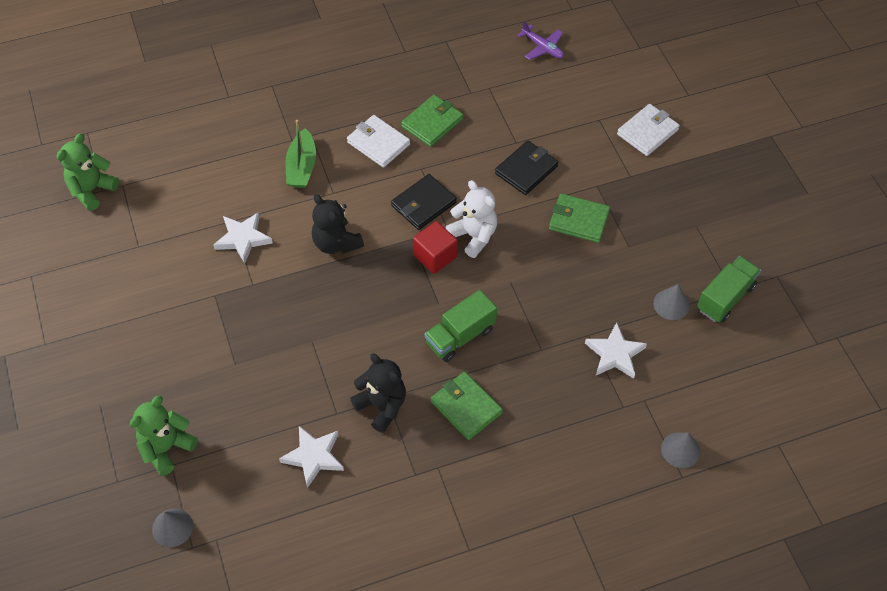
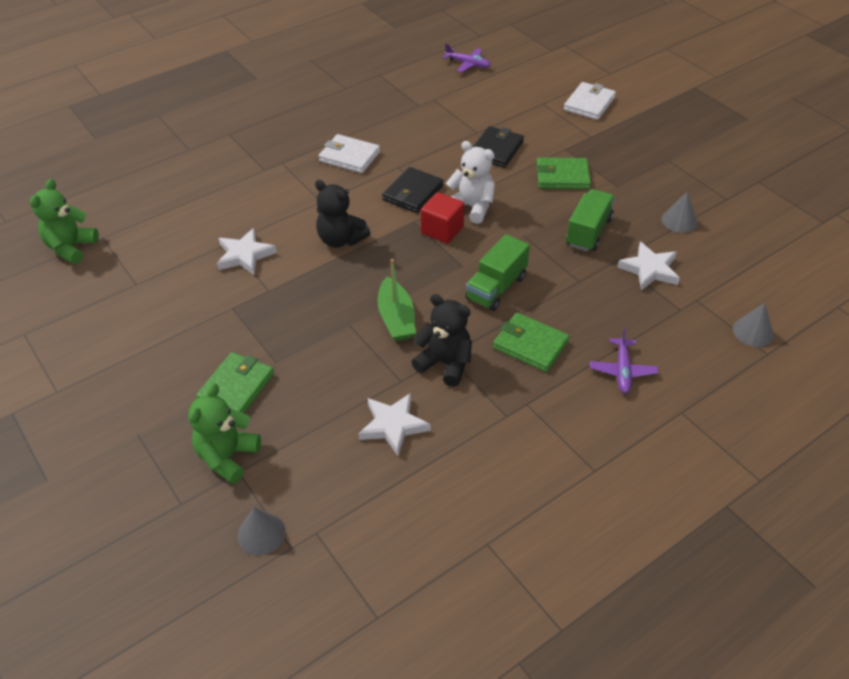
camera: 15 degrees left, 10 degrees down
(301, 167) = (282, 188): green boat -> green boat (396, 318)
(432, 123) = (393, 133): green wallet -> green wallet (236, 387)
(538, 457) = (622, 371): none -> purple plane
(725, 298) = (723, 206): green truck -> green truck (588, 232)

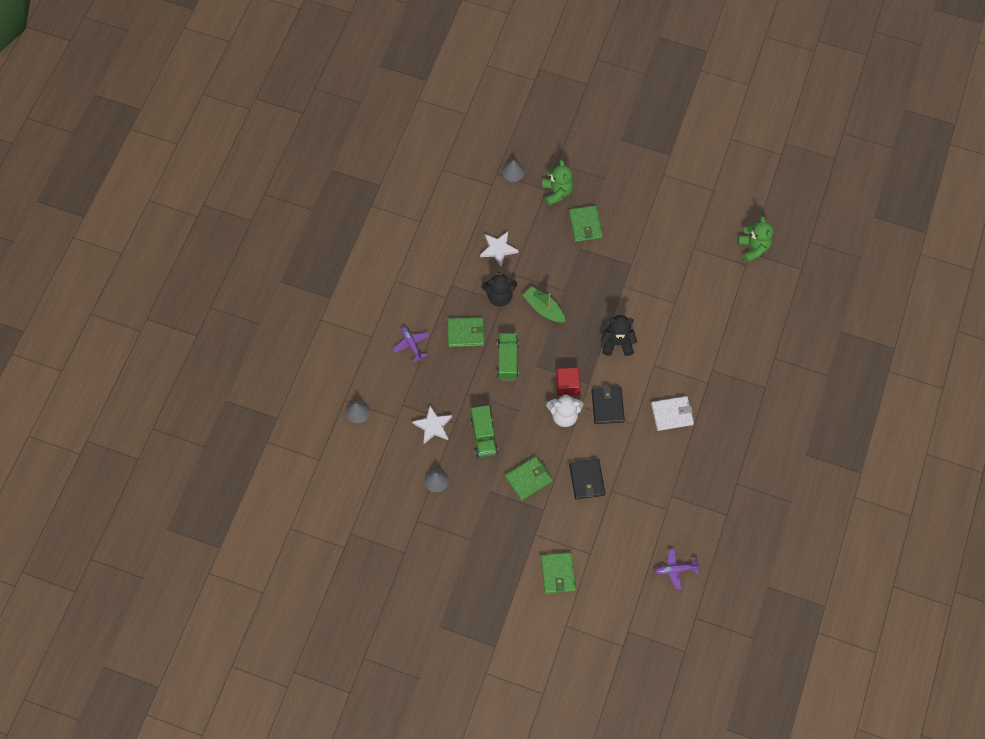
camera: 145 degrees right, 20 degrees up
(244, 255) = (658, 300): white star -> none
(589, 104) = (558, 573): white wallet -> green wallet

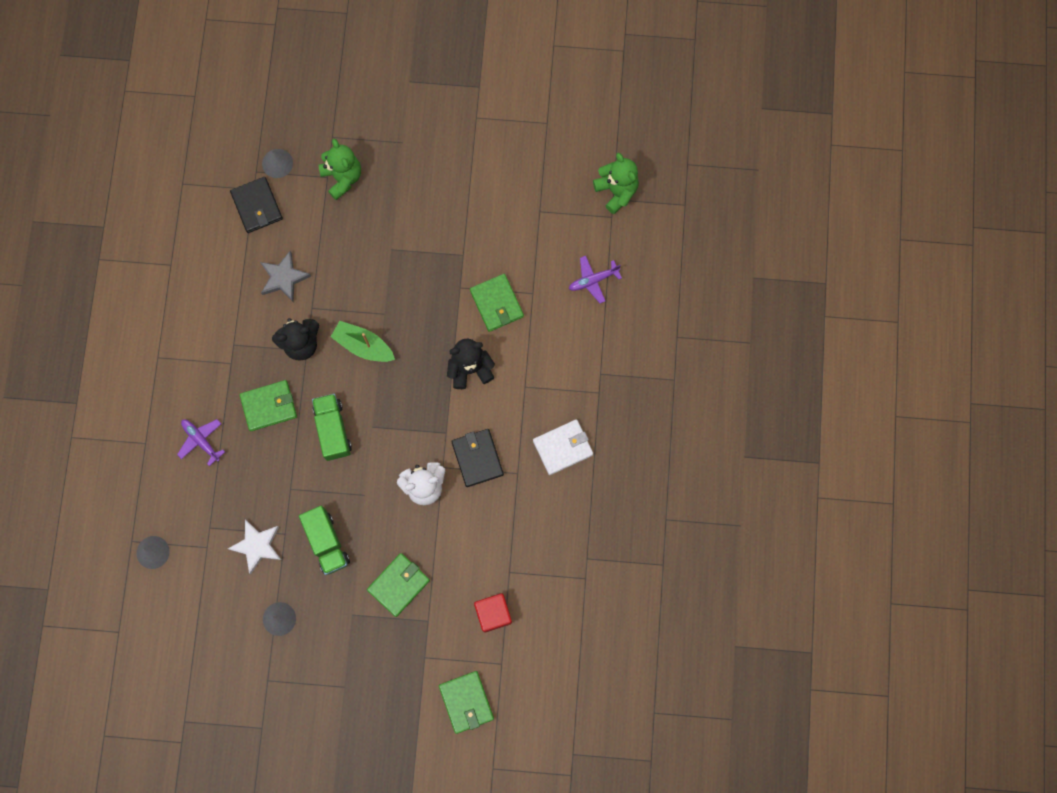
camera: 15 degrees left, 10 degrees up
(498, 249) = (284, 278): white star -> grey star
(567, 385) = (419, 444): red cube -> red cube (493, 613)
(585, 225) = (390, 214): green wallet -> green wallet (496, 303)
(587, 480) = (474, 566): black wallet -> black wallet (257, 206)
(675, 569) = (614, 656): purple plane -> purple plane (593, 280)

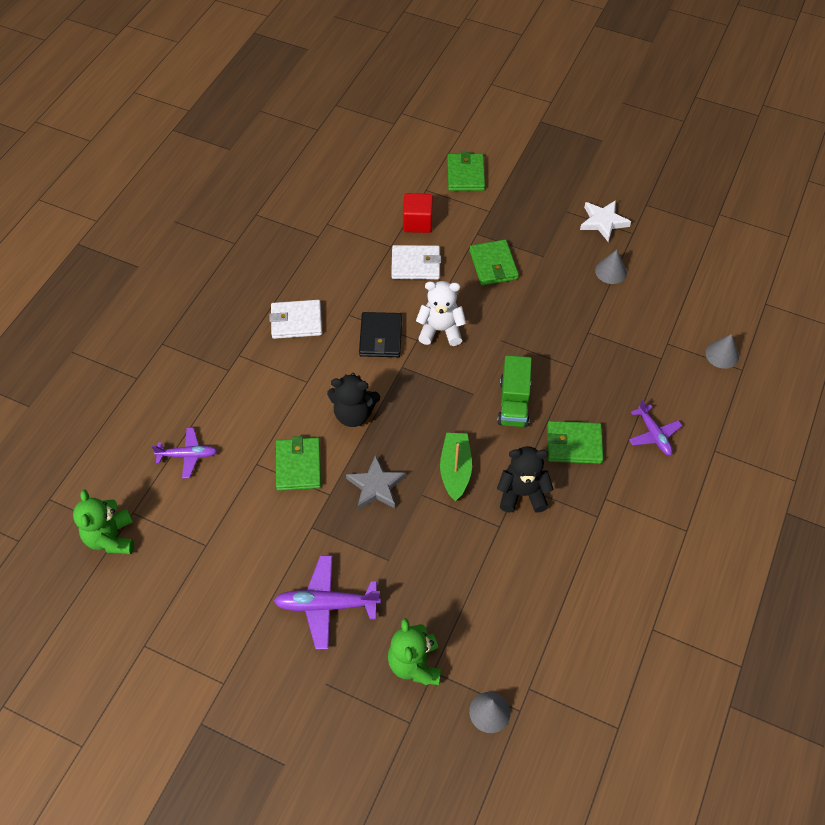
camera: 160 degrees left, 20 degrees down
(257, 206) = (530, 665): black wallet -> none
(257, 546) = (617, 330): white star -> white star (603, 222)
(284, 278) = (521, 569): grey star -> grey star (376, 486)
(326, 542) = (549, 314): green truck -> none
(363, 345) = (455, 470): green boat -> green boat turned 135 degrees counterclockwise
(398, 585) = (493, 265): green wallet -> green wallet turned 75 degrees counterclockwise
(425, 198) = (326, 605): none -> purple plane
(475, 557) = (415, 264): none -> white wallet

